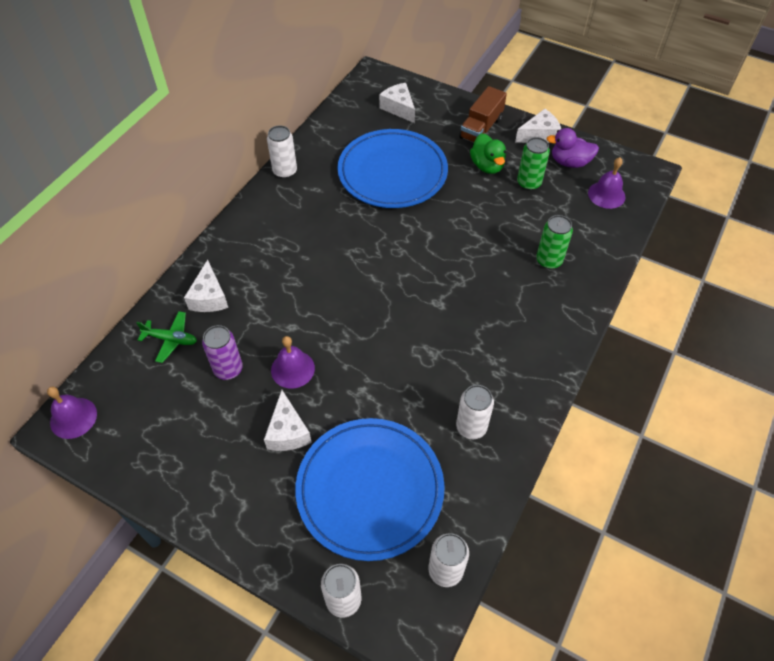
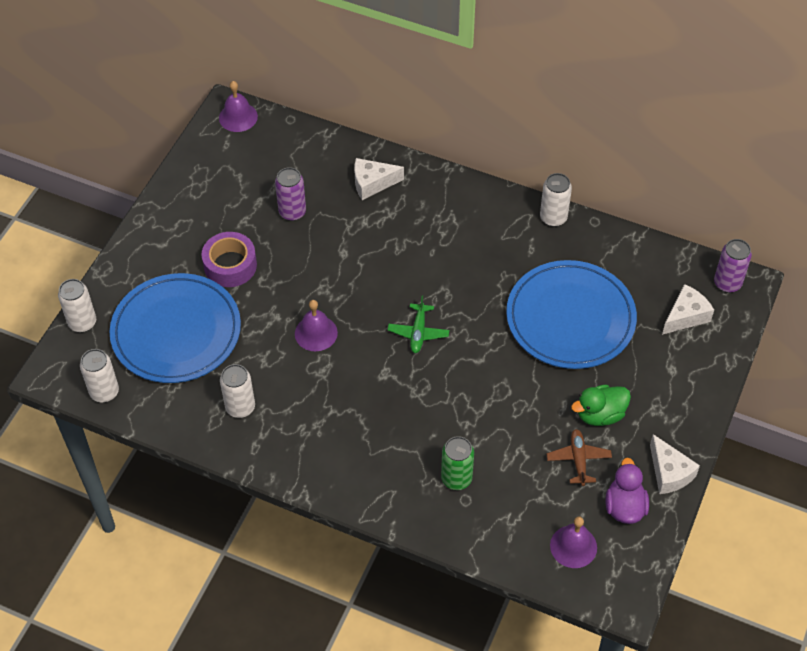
camera: 85 degrees right, 0 degrees up
(171, 339) = (321, 164): green plane -> green plane (418, 332)
(287, 432) = (230, 265): white cheese -> purple tape
(292, 369) = (295, 260): purple bell -> purple bell (316, 333)
(371, 83) = (727, 283): none -> purple can
(481, 128) = (668, 407): brown truck -> none
(529, 183) = (578, 460): green can -> brown plane

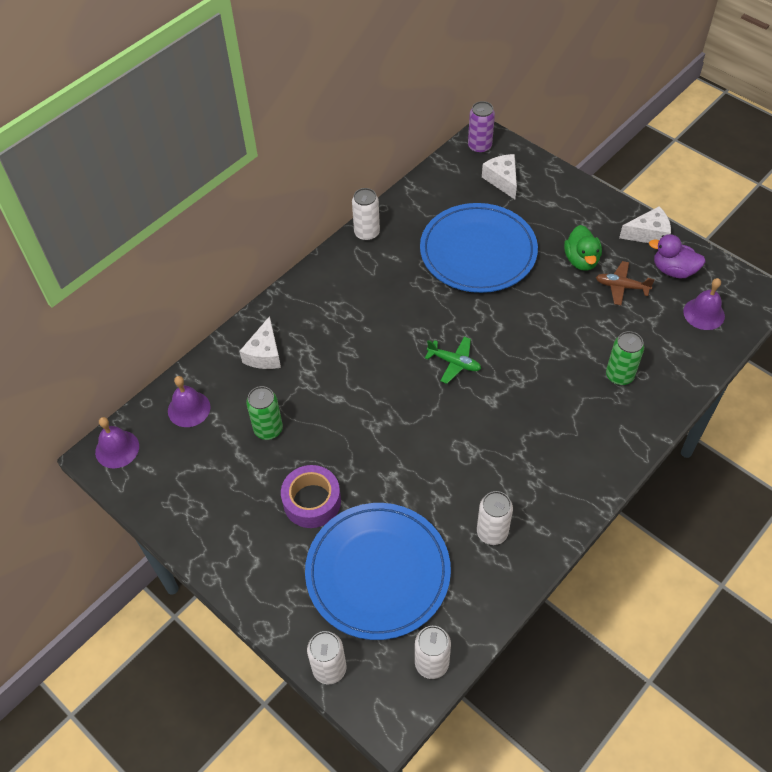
camera: 70 degrees left, 0 degrees up
(292, 212) = (268, 429): purple can -> green can
(316, 333) = (425, 445): purple bell -> purple bell (189, 409)

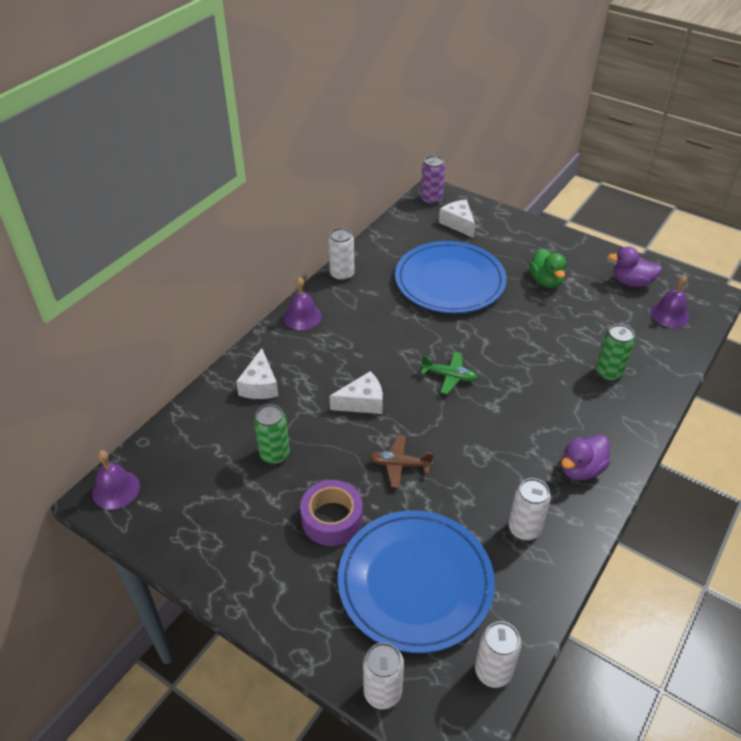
camera: 10 degrees left, 10 degrees down
(189, 409) = (188, 443): purple bell -> purple bell (302, 316)
(563, 478) = (581, 469): none -> purple duck
(621, 287) = (588, 299): brown plane -> brown plane (399, 465)
(648, 234) = (600, 255): white cheese -> white cheese (362, 402)

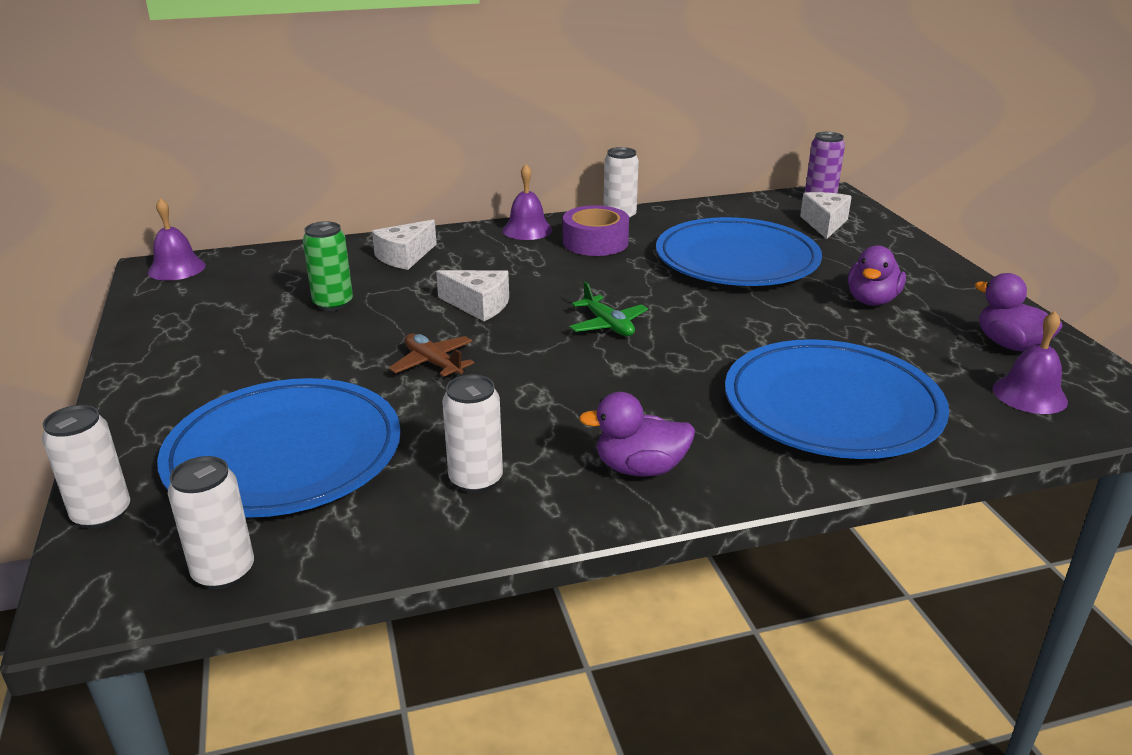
camera: 40 degrees right, 15 degrees down
(332, 519) = (298, 368): purple tape -> purple tape (595, 242)
(546, 281) = (871, 301): green duck -> purple duck
(608, 373) = (832, 406): green can -> blue plate

